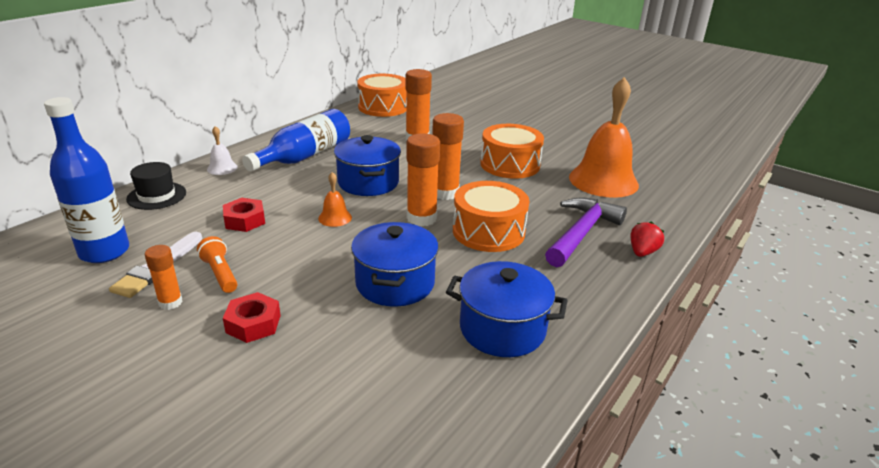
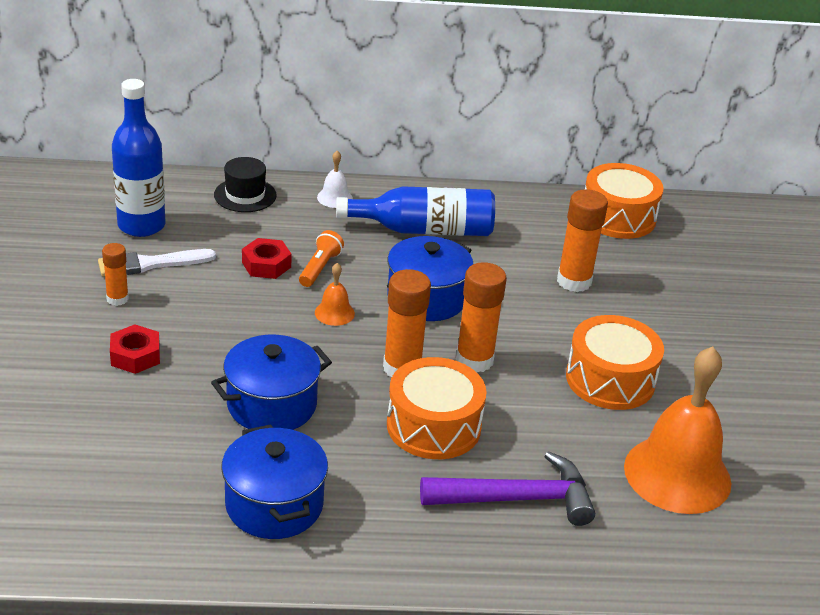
camera: 50 degrees right, 5 degrees up
(220, 274) = (178, 300): orange flashlight -> orange flashlight (320, 268)
(642, 252) = (534, 564): red strawberry -> none

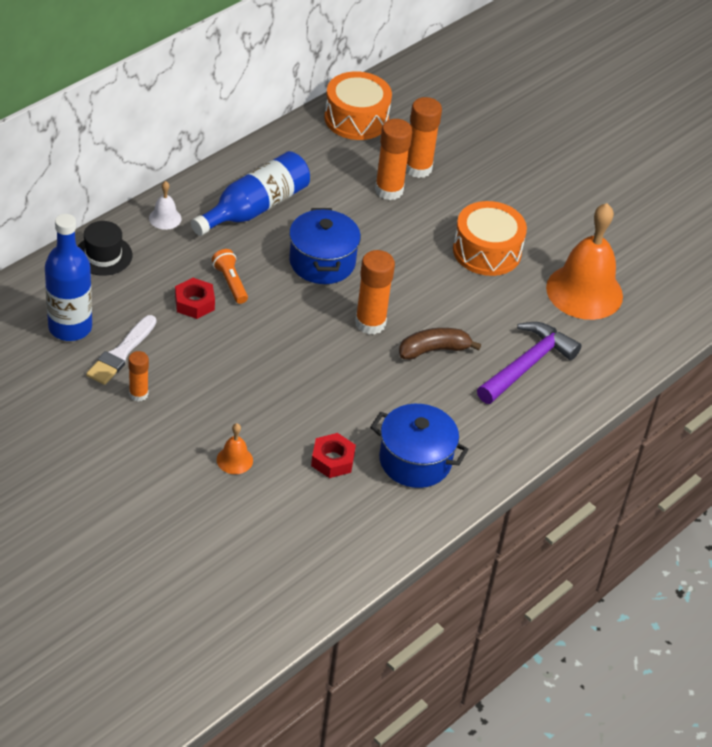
camera: 45 degrees left, 10 degrees up
(135, 356) = (209, 425): red nut -> red nut (332, 460)
(272, 405) = (332, 400): blue pot -> none
(334, 313) = (283, 311): orange bell -> orange bell (234, 460)
(433, 426) = (433, 350): orange drum -> brown banana
(474, 360) = (402, 289): orange glue stick -> orange glue stick (418, 168)

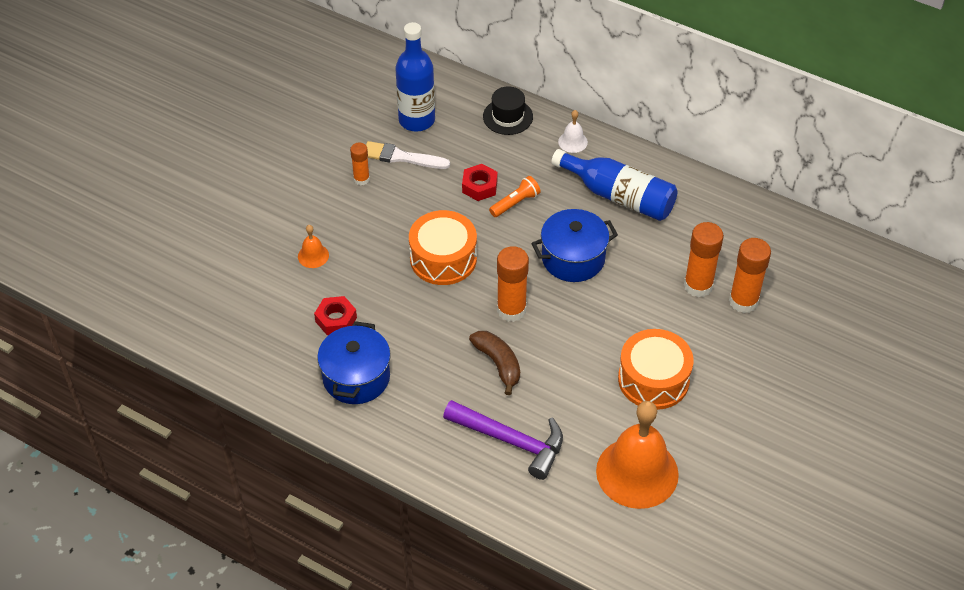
camera: 80 degrees right, 5 degrees up
(356, 119) = (787, 239): orange drum -> orange drum (443, 258)

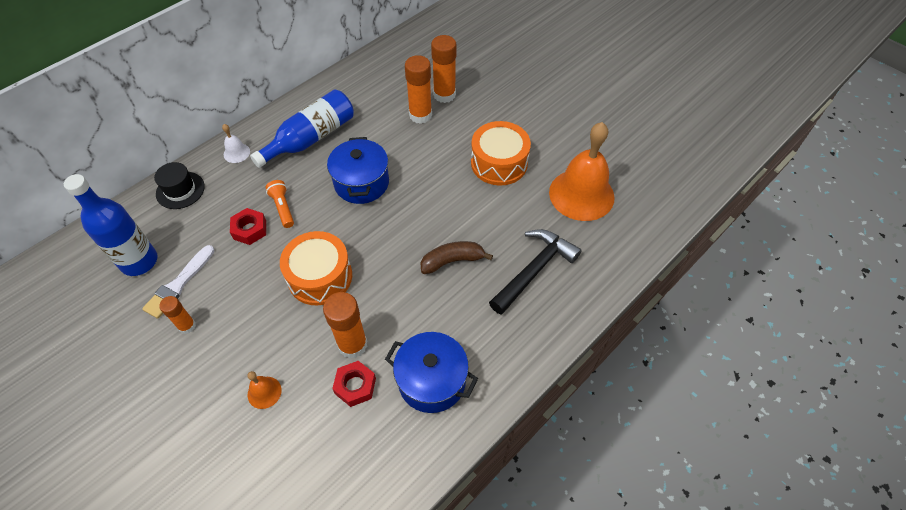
camera: 75 degrees left, 5 degrees up
(511, 310) = (398, 238): orange glue stick -> orange glue stick (352, 345)
(511, 441) = (534, 270): purple hammer -> black hammer

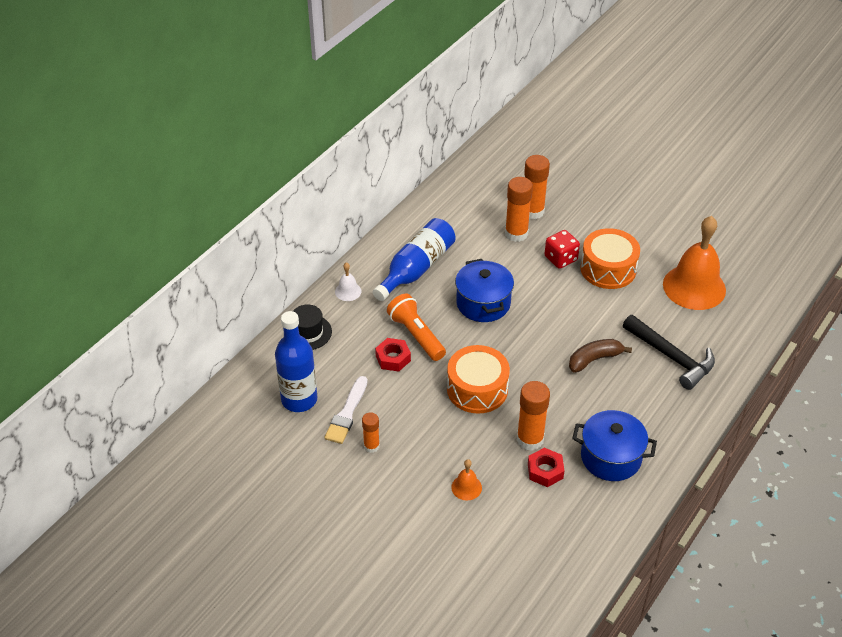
camera: 10 degrees left, 10 degrees down
(283, 208) = (416, 335): orange flashlight -> orange flashlight, size x1.55
(455, 146) = (560, 258): none -> red dice
(534, 270) = (671, 357): black hammer -> black hammer turned 105 degrees clockwise

